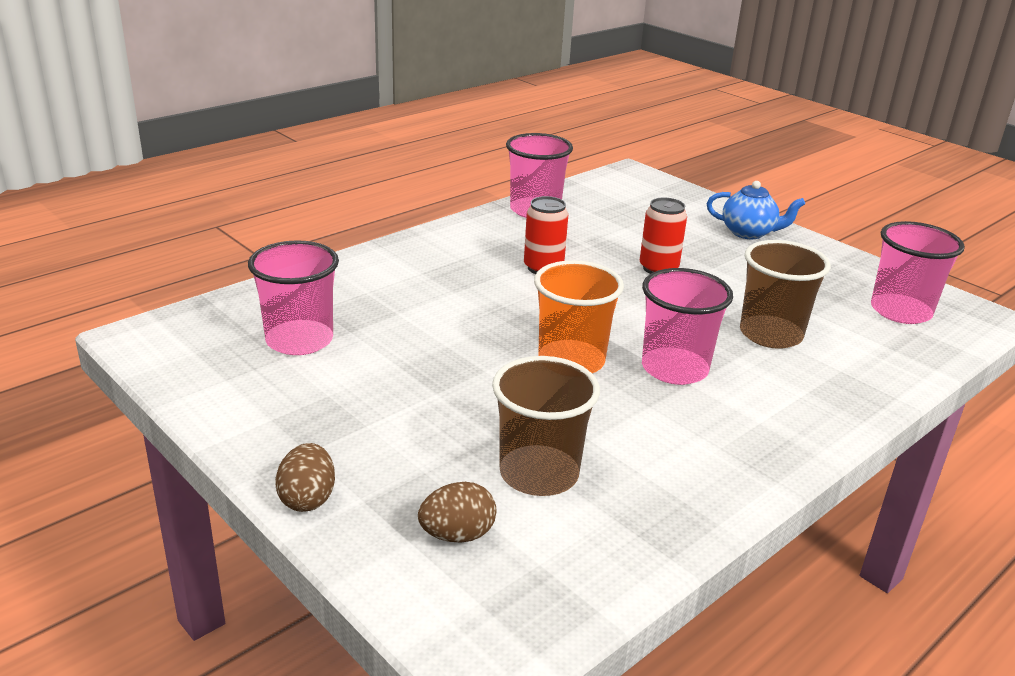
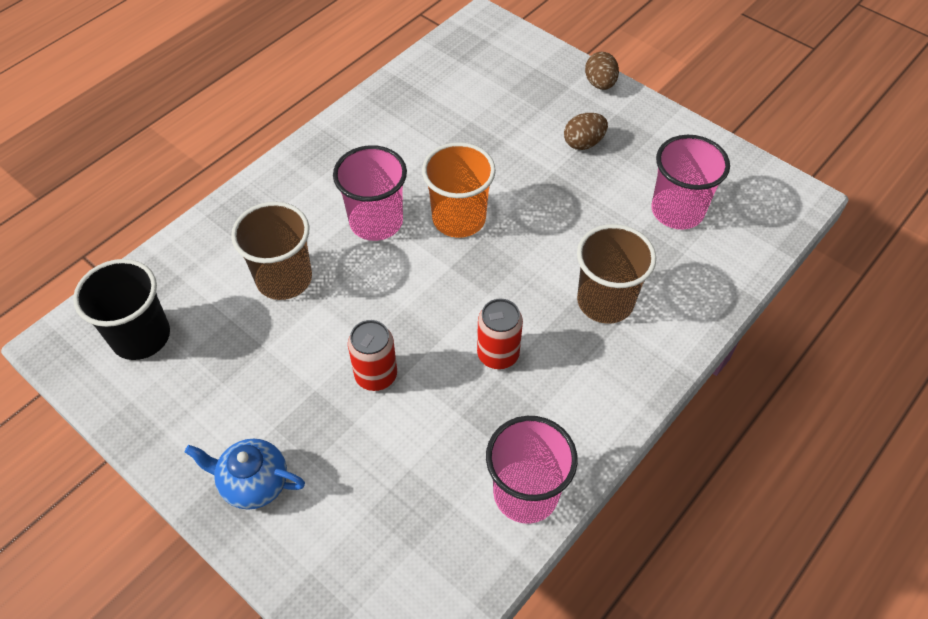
camera: 175 degrees right, 25 degrees up
(457, 535) = (510, 73): brown egg -> brown egg (583, 143)
(539, 474) = (471, 115): brown cup -> brown cup (605, 301)
(900, 311) = (141, 336): pink cup -> black cup

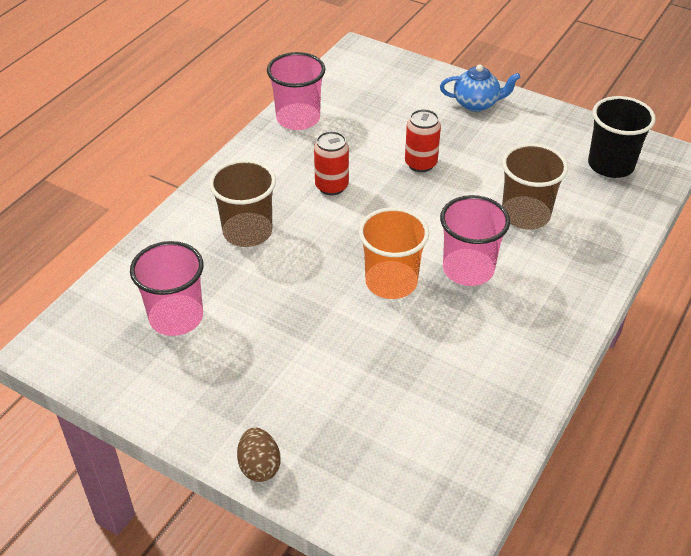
camera: 170 degrees right, 10 degrees down
(583, 143) = (275, 379): brown egg -> none

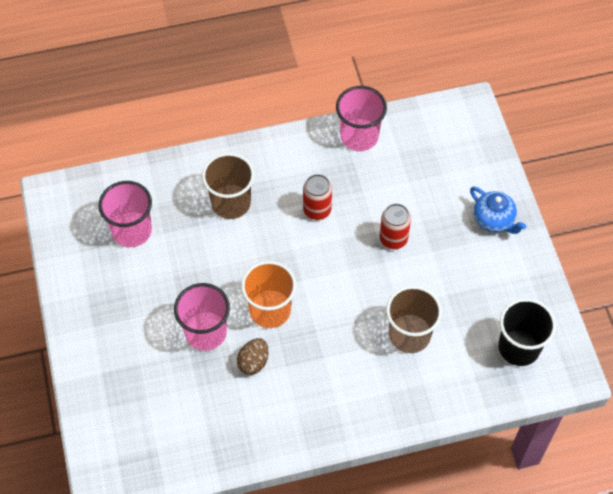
camera: 45 degrees right, 15 degrees up
(259, 466) = (77, 360): brown egg -> brown egg (253, 362)
(468, 269) = (324, 341): pink cup -> pink cup (206, 332)

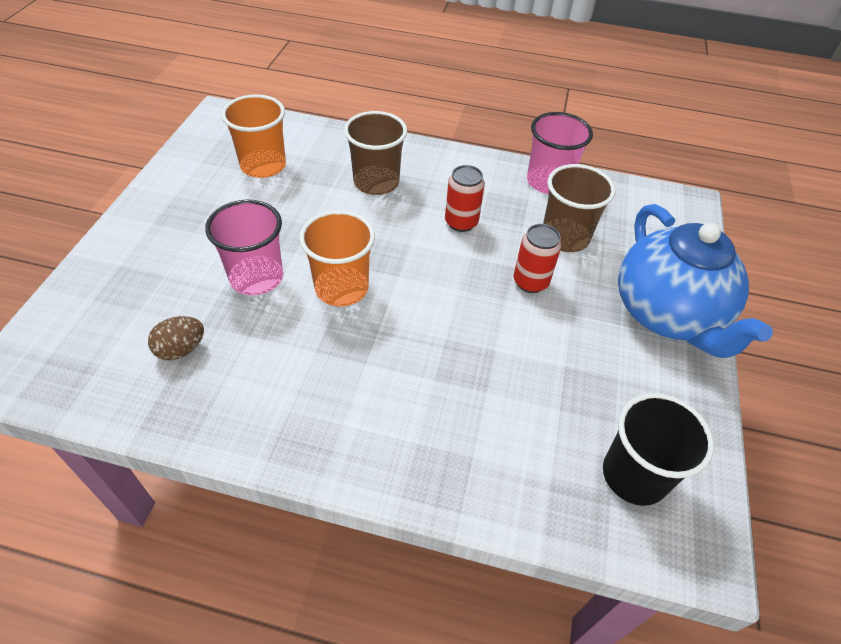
camera: 25 degrees right, 10 degrees down
(132, 231) = (263, 166): pink cup -> orange cup
(253, 362) = (282, 330): brown egg -> brown egg (181, 349)
(409, 335) = (489, 389): brown cup -> brown cup (565, 237)
(494, 220) = (667, 315): blue teapot -> blue teapot, size x2.03

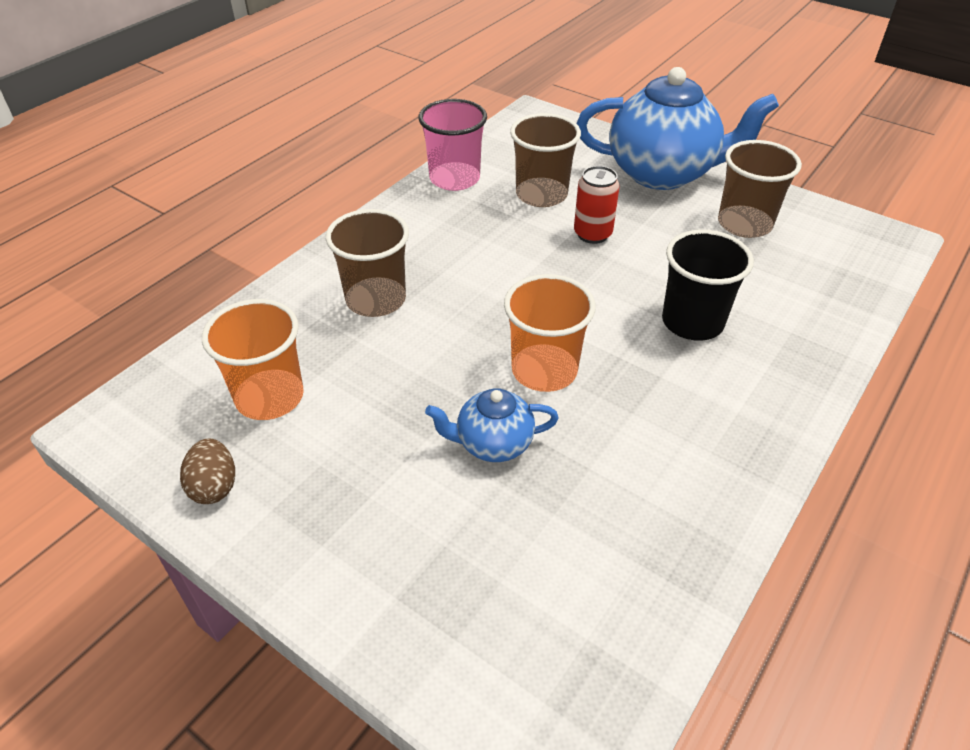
camera: 65 degrees left, 5 degrees down
(181, 349) = (590, 540): brown egg -> brown egg (214, 486)
(256, 277) = (493, 444): pink cup -> blue teapot
(461, 222) = (484, 254): red can -> none
(627, 396) = (744, 224): none -> brown cup
(634, 475) = (823, 248): black cup -> black cup (692, 322)

